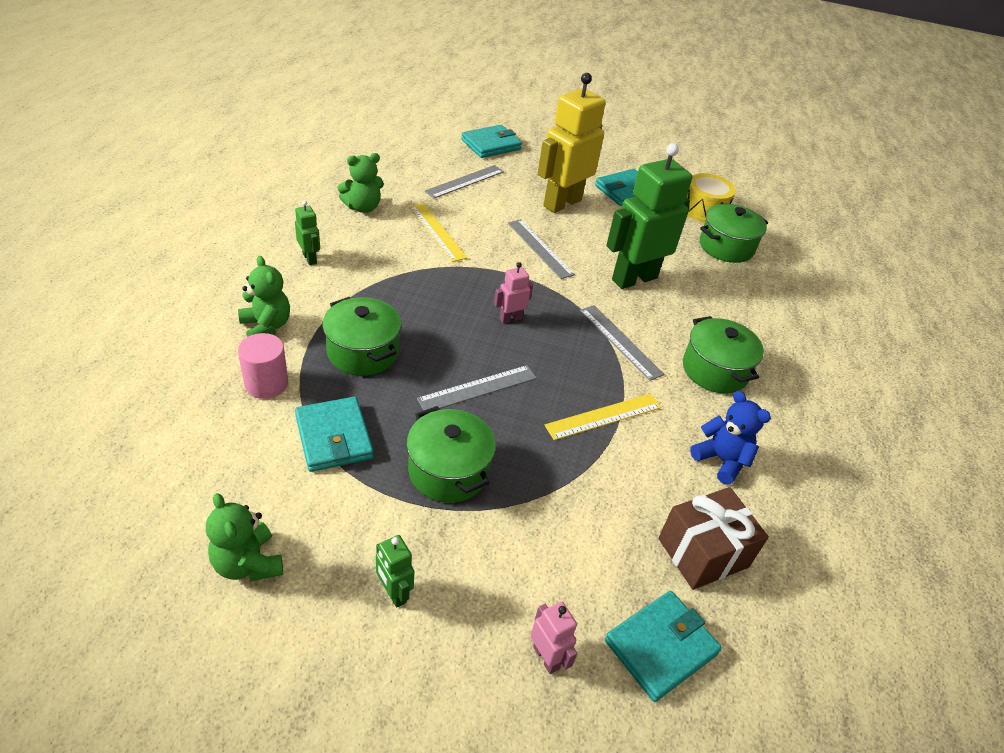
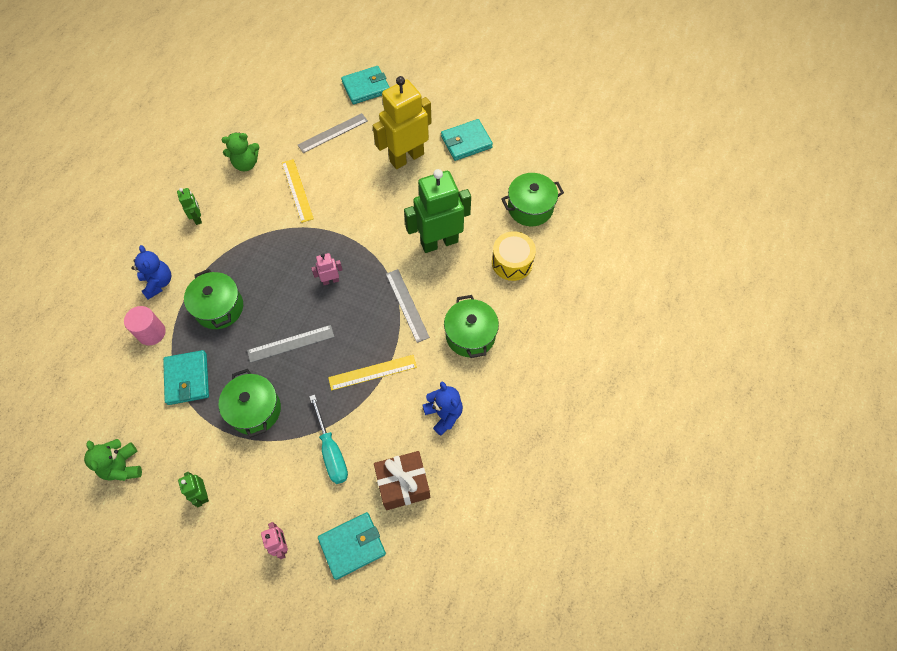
camera: 15 degrees right, 20 degrees up
(266, 327) = (158, 283): green teddy bear -> blue teddy bear
(540, 248) = (373, 208): grey ruler -> none
(581, 517) = (331, 451): none -> turquoise screwdriver
(703, 210) = (527, 164): yellow drum -> yellow drum (512, 262)

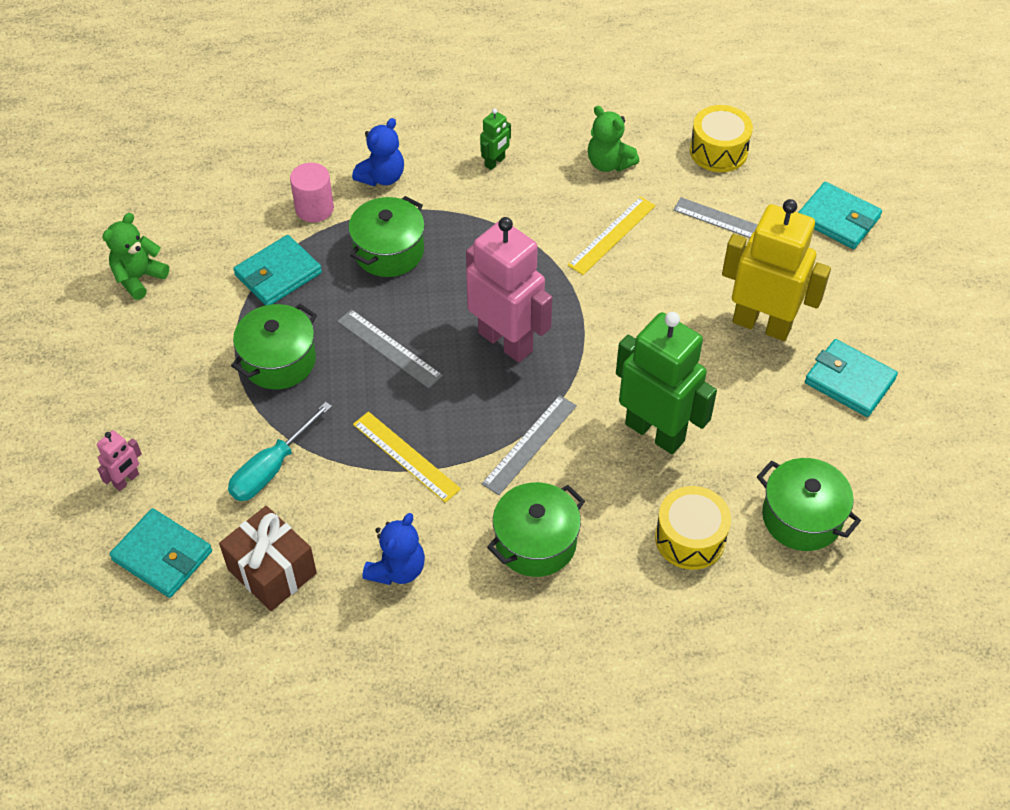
camera: 60 degrees right, 10 degrees down
(202, 494) = (146, 369): green robot -> none
(280, 110) = (718, 151): none -> yellow drum
(330, 280) = (506, 341): pink robot -> pink robot, size x2.29

